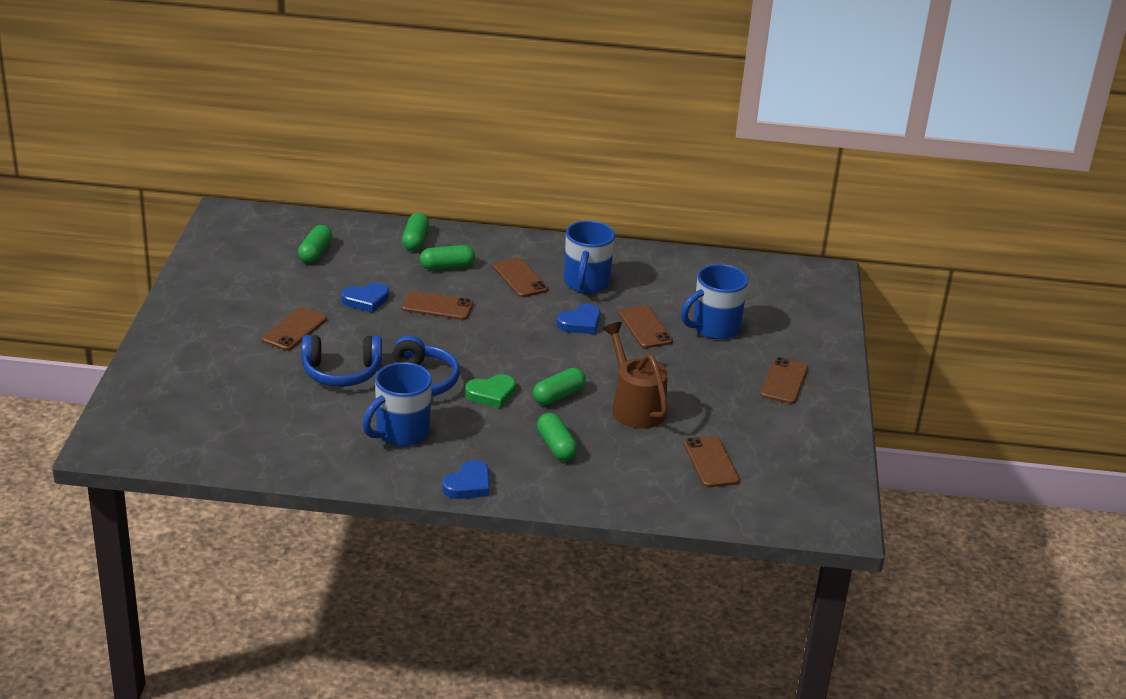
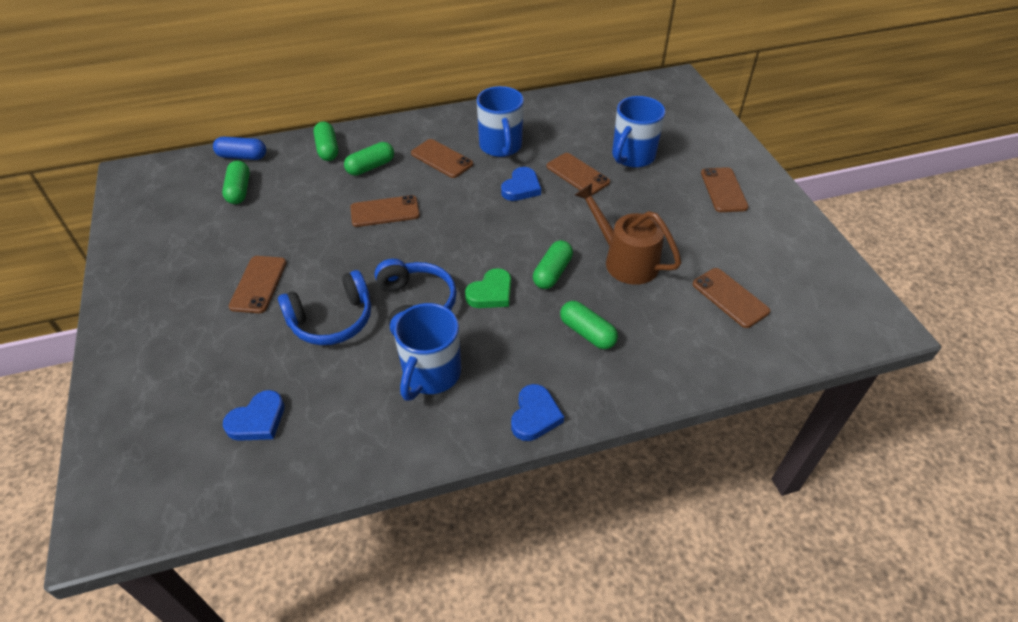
camera: 20 degrees left, 15 degrees up
(333, 225) = (242, 156): none -> blue capsule
(366, 300) = (314, 227): blue heart -> blue heart (258, 420)

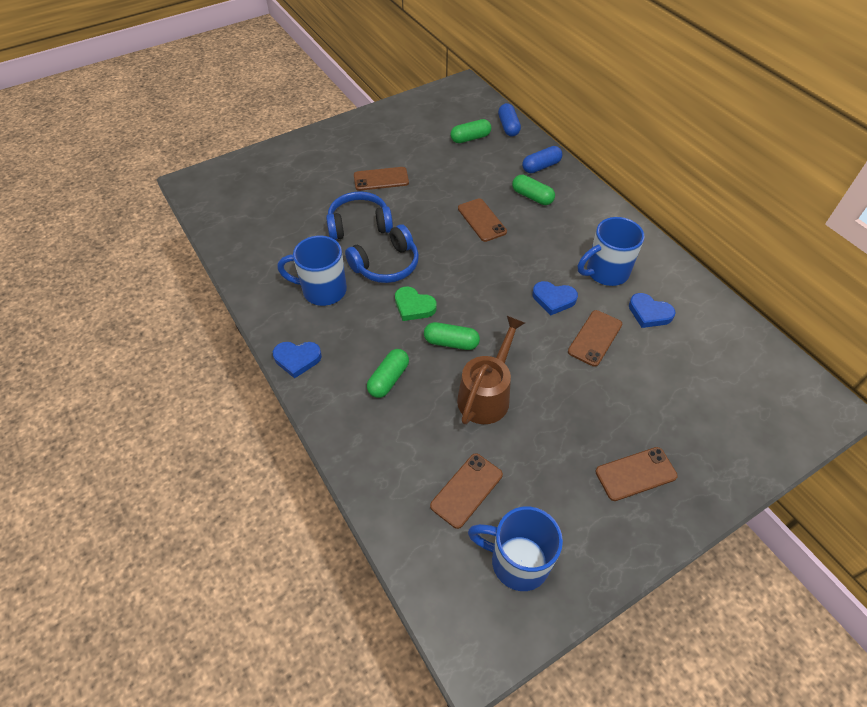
camera: 75 degrees right, 5 degrees up
(258, 420) = (268, 217): blue heart -> blue heart (649, 313)
(327, 149) = (541, 166): green capsule -> blue capsule
(332, 320) = (359, 225): blue headphones -> blue headphones turned 120 degrees clockwise
(441, 159) = (566, 236): brown phone -> none
(632, 157) = (648, 380): blue mug -> blue mug (517, 561)

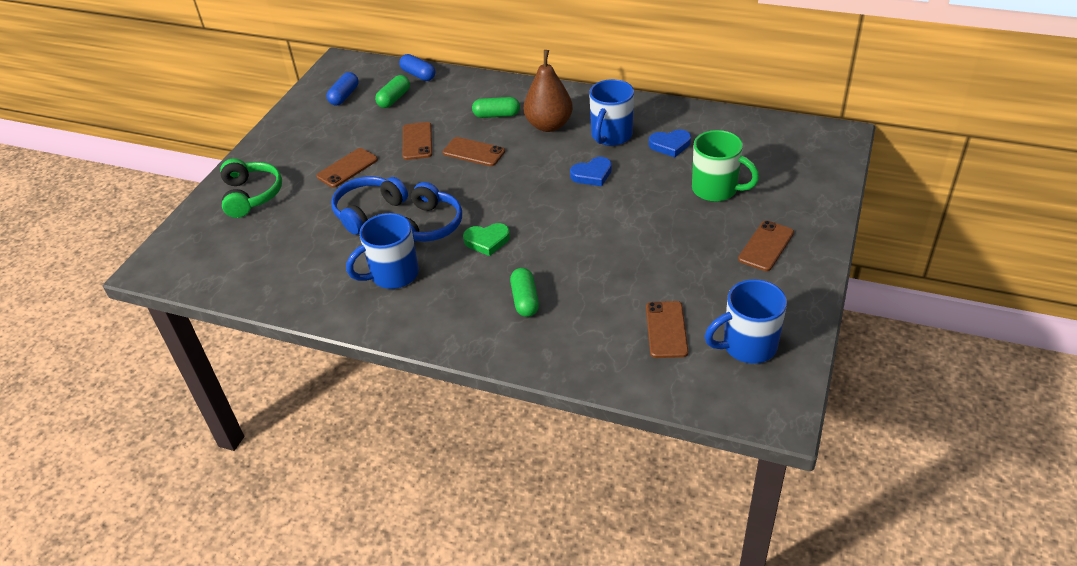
camera: 35 degrees left, 10 degrees down
(297, 359) = (430, 334): blue heart -> none
(300, 163) = (251, 195): none -> green headphones
(451, 342) = (546, 247): green capsule -> none
(487, 394) = (612, 263): brown watering can -> none
(541, 166) = (480, 90): blue capsule -> blue capsule (344, 96)
(564, 231) = (549, 125): none -> brown pear
(595, 338) = (649, 182): brown phone -> brown phone (417, 141)
(647, 385) = (716, 190): none -> green mug

